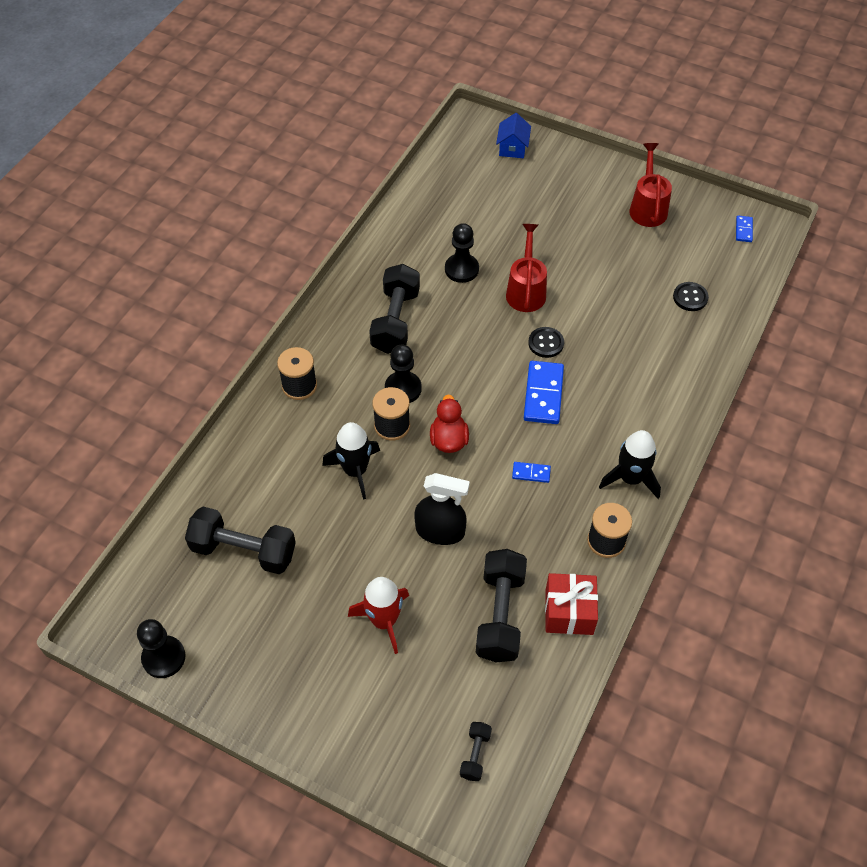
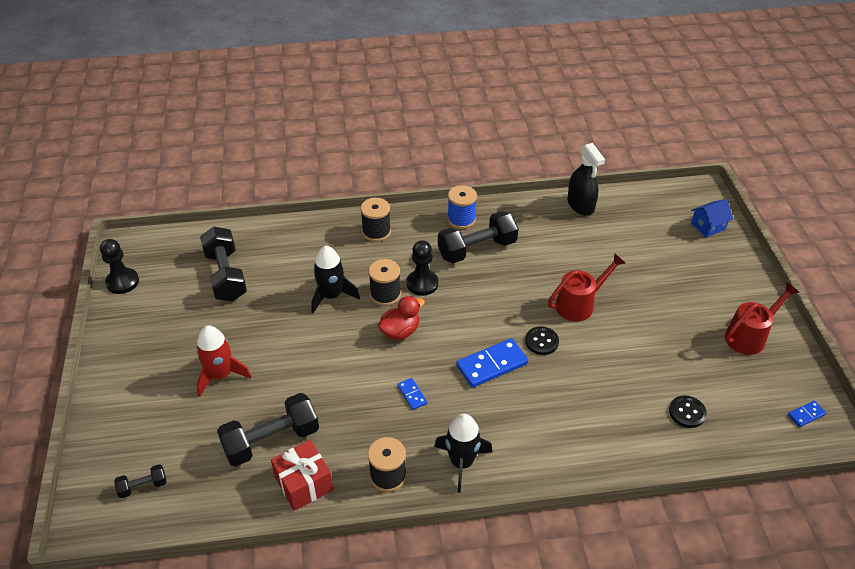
camera: 55 degrees right, 10 degrees down
(345, 309) = (461, 219): none -> blue spool
(440, 531) = (317, 367): black spray bottle -> black spray bottle (580, 205)
(461, 269) = (560, 259): black pawn -> none

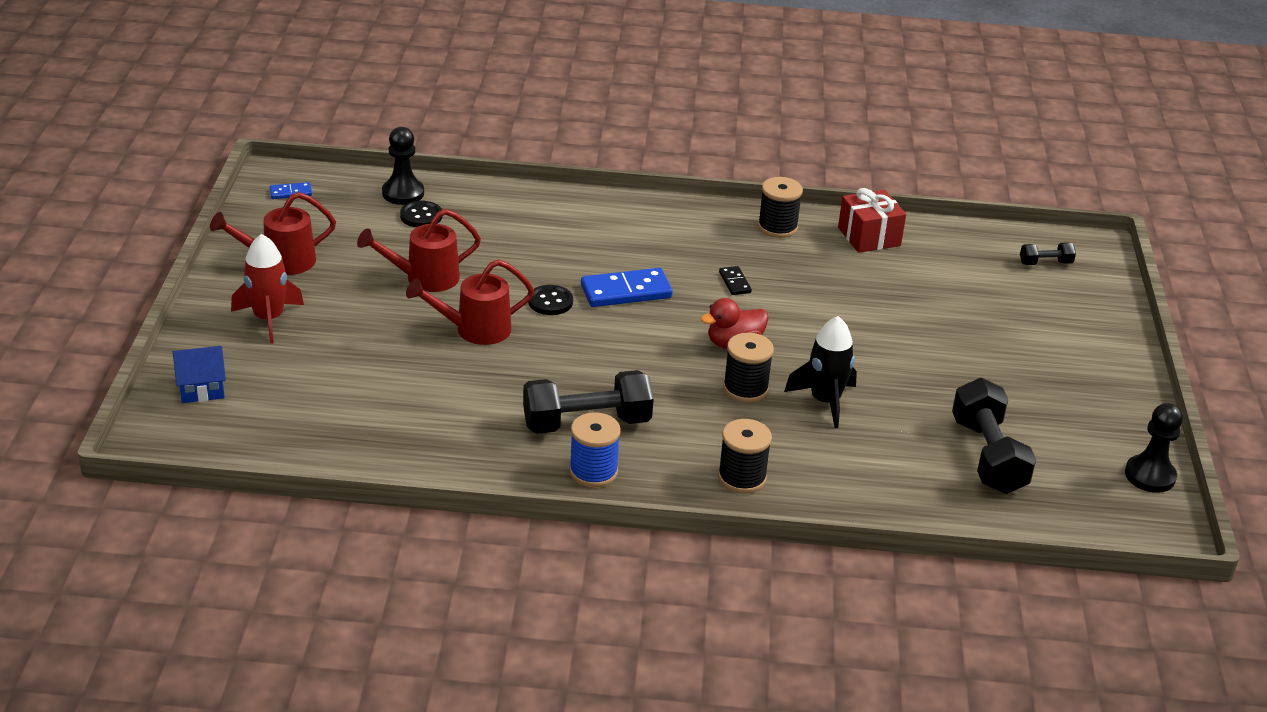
camera: 170 degrees left, 10 degrees down
(221, 375) = (975, 340): red rocket -> red rocket (269, 319)
(271, 440) = (906, 273): black dumbbell -> none
(412, 395) = (735, 282): blue domino -> black domino
(422, 283) = (687, 393): black pawn -> black pawn (403, 193)
(462, 462) = (694, 223): black rocket -> none
(580, 205) = (379, 457): black spray bottle -> none
(641, 343) = (424, 278): none -> red watering can

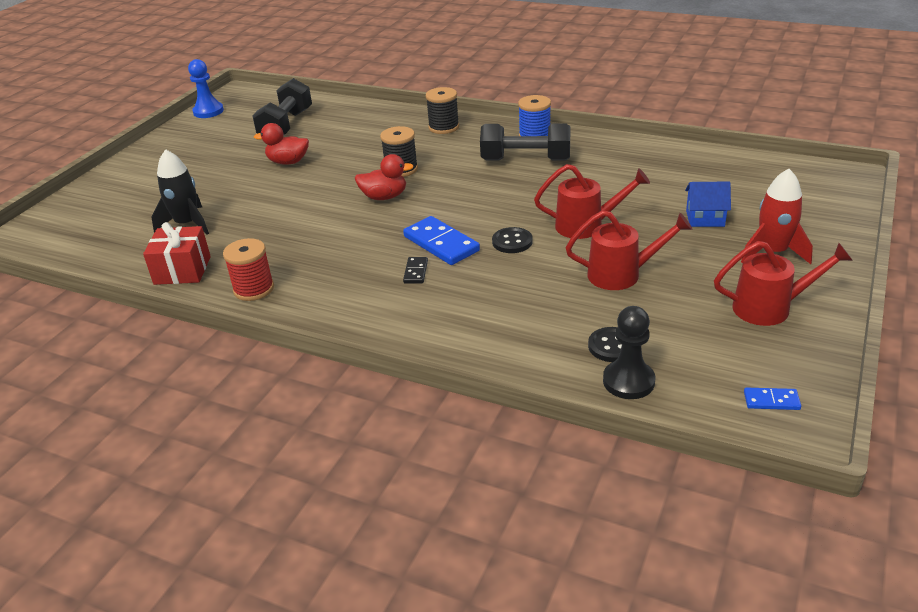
camera: 155 degrees left, 0 degrees up
(202, 389) = (819, 204): blue house -> blue house (705, 218)
(626, 291) = (441, 244): blue domino -> blue domino turned 45 degrees clockwise
(735, 282) = (342, 242): black domino -> black domino (415, 272)
(777, 227) = (254, 289): black spool -> red spool
(825, 401) = (354, 158): black rocket -> black rocket (187, 224)
(909, 385) = (288, 162): none -> red duck
(1045, 263) = (72, 231): black dumbbell -> none
(1150, 476) = (208, 111): black pawn -> blue pawn

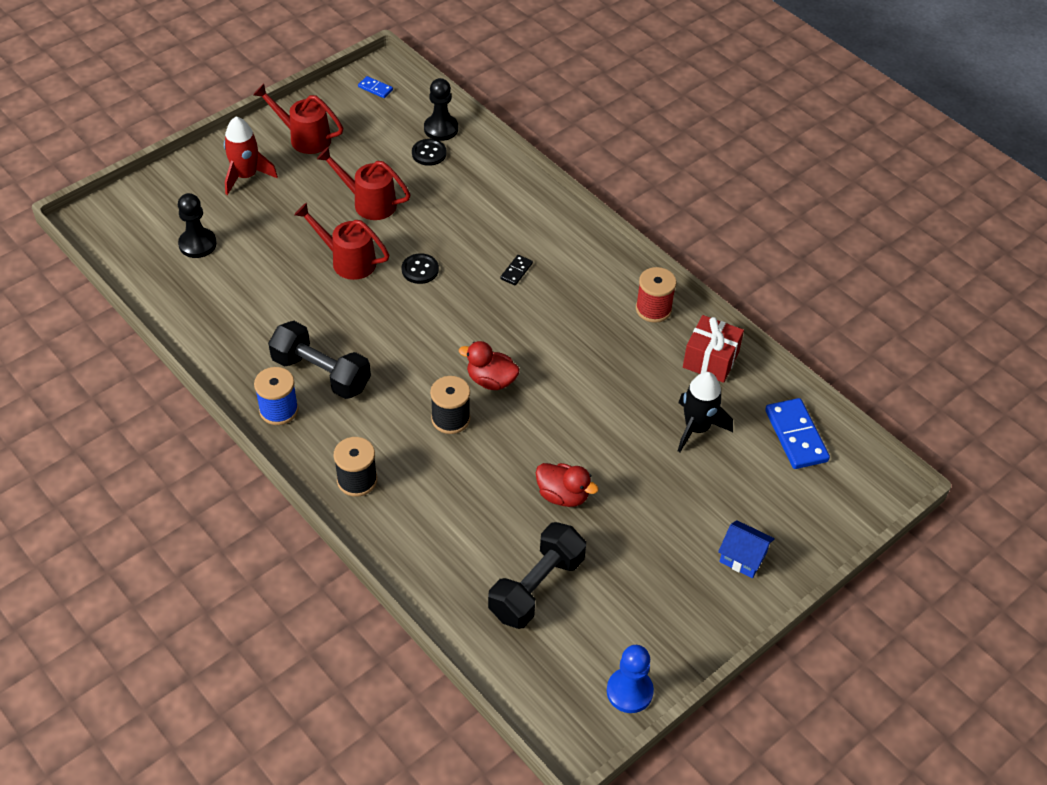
camera: 160 degrees left, 15 degrees up
(441, 244) = (477, 293): blue domino -> blue domino (796, 436)
(705, 218) = (252, 227): blue house -> blue house (742, 557)
(732, 192) = (197, 244): none -> black pawn

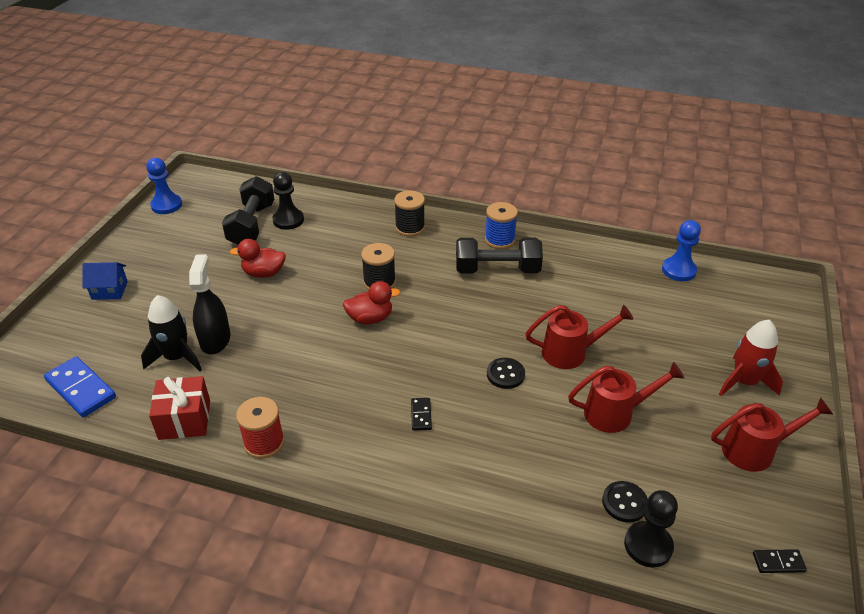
camera: 150 degrees right, 10 degrees down
(155, 284) = (678, 270): none -> blue pawn
(197, 244) = (694, 309): black pawn -> black pawn (288, 220)
(375, 88) = (778, 562): blue domino -> black domino
(652, 430) = (215, 340): none -> black spray bottle

